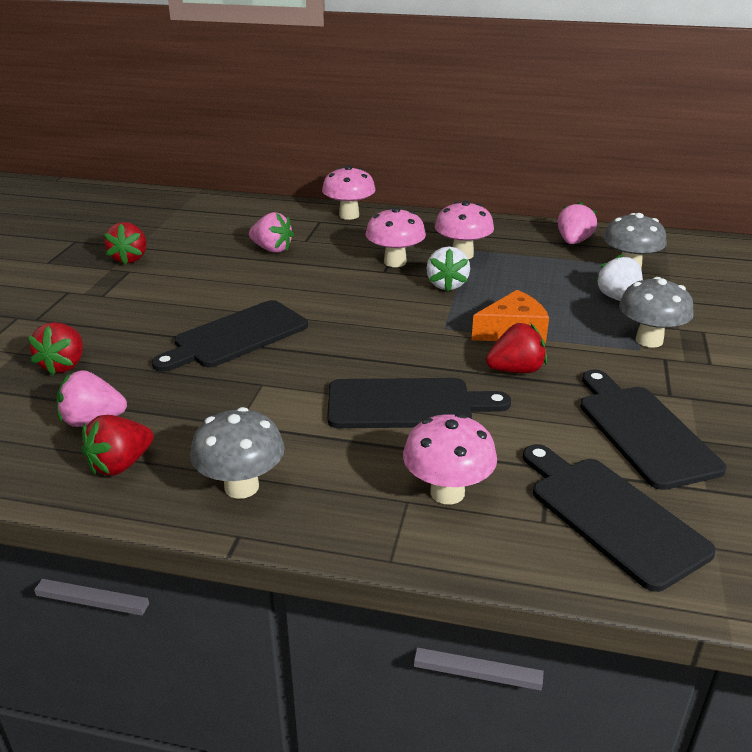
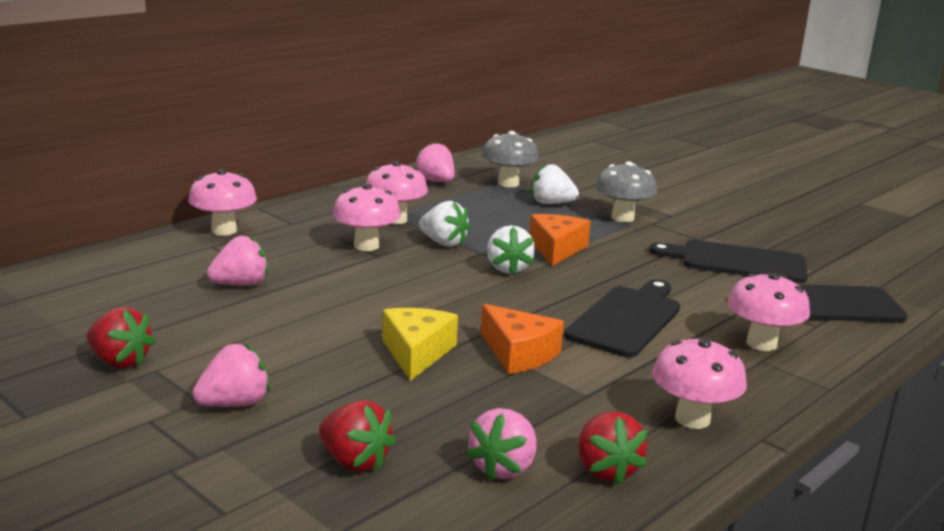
camera: 60 degrees left, 10 degrees down
(107, 306) = (234, 404): none -> pink strawberry
(236, 336) = (416, 353): black cutting board -> yellow cheese
(241, 487) = (692, 419): grey mushroom -> pink mushroom
(279, 375) = (519, 353): none -> orange cheese
(436, 324) = (508, 268): none -> white strawberry
(516, 370) = (617, 268): red strawberry -> none

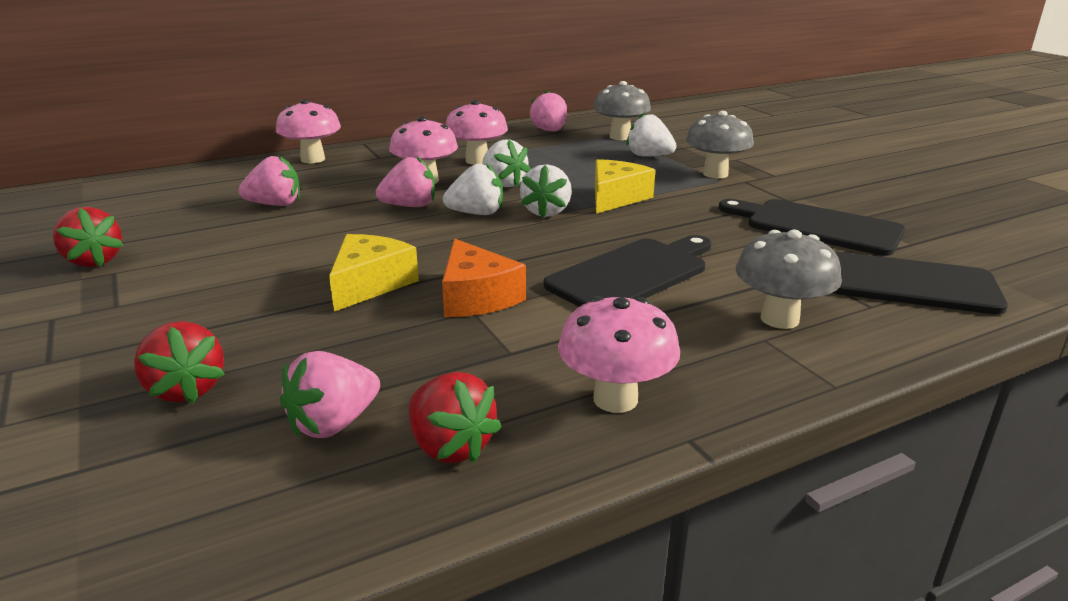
camera: 20 degrees right, 5 degrees up
(234, 404) = (143, 312): pink strawberry -> pink strawberry (410, 206)
(447, 276) = (477, 213): none -> white strawberry
(556, 249) = (616, 198): orange cheese -> yellow cheese
(606, 470) = (450, 447): red strawberry -> red strawberry turned 45 degrees counterclockwise
(761, 343) = (779, 319): pink mushroom -> grey mushroom

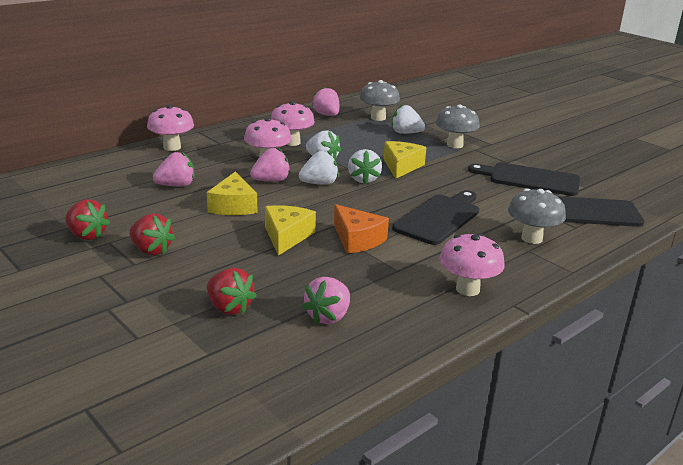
camera: 15 degrees left, 0 degrees up
(329, 235) = (233, 206): none -> yellow cheese
(450, 447) = (398, 321): red strawberry -> red strawberry (151, 250)

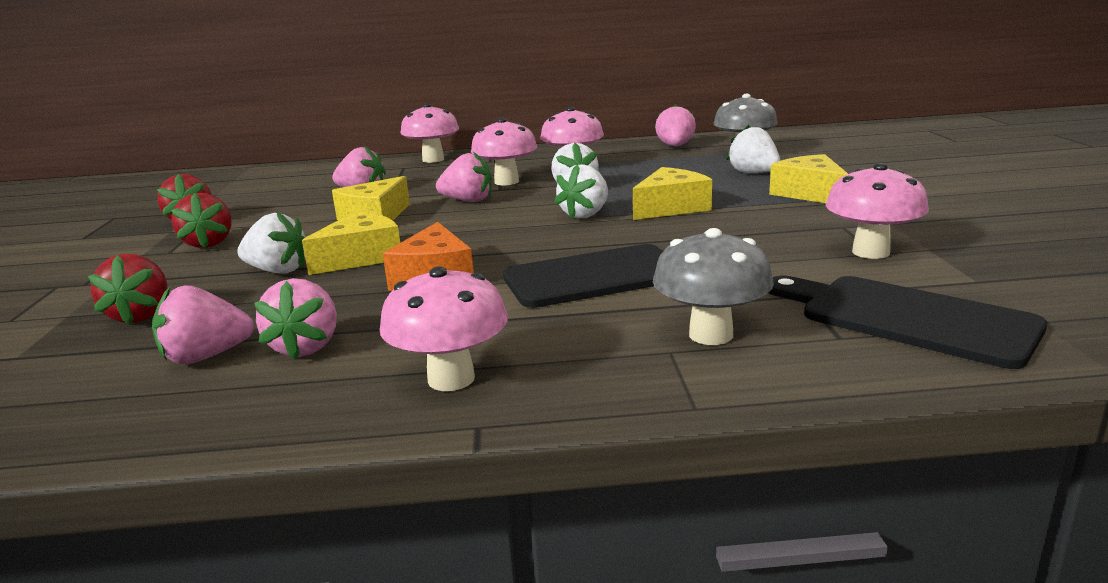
camera: 40 degrees right, 5 degrees down
(319, 183) = (519, 211): white strawberry -> white strawberry (278, 271)
(370, 295) = (306, 347): none -> pink strawberry
(455, 145) = (810, 193): grey mushroom -> yellow cheese
(530, 179) = (870, 252): black cutting board -> pink mushroom

